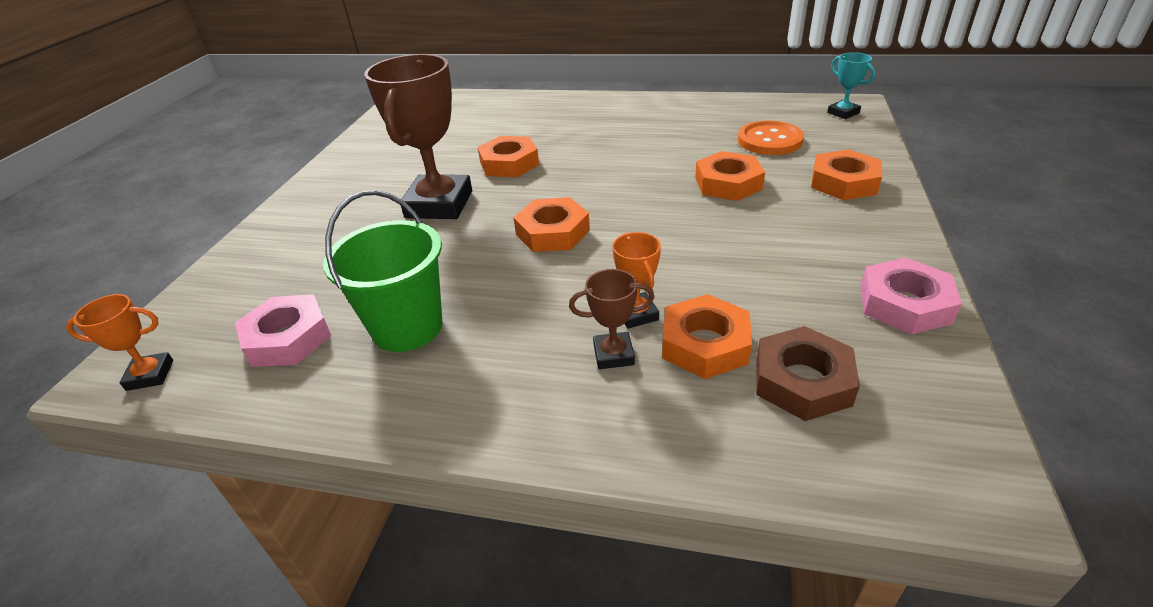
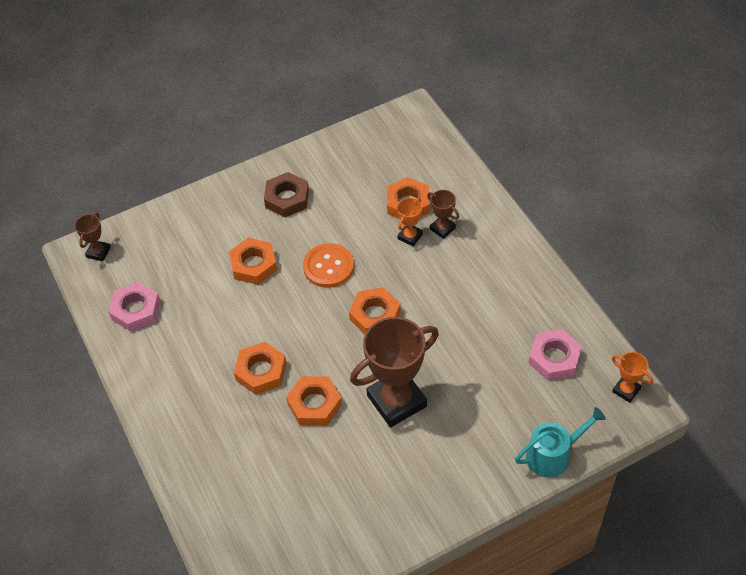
camera: 130 degrees left, 15 degrees up
(224, 269) = (553, 455): none -> turquoise watering can
(407, 327) = (500, 315): green bucket -> none
(769, 140) = (174, 272): orange button -> orange button (328, 267)
(802, 381) = (402, 167): brown nut -> brown nut (287, 198)
(843, 113) = (98, 252): turquoise trophy -> brown trophy
(843, 182) = (214, 214): orange nut -> orange nut (261, 371)
(904, 304) = (322, 155): pink nut -> pink nut (136, 310)

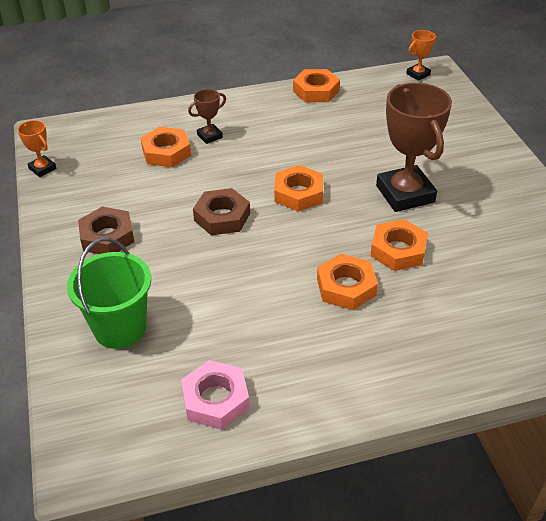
camera: 80 degrees left, 10 degrees down
(98, 252) = (93, 438): brown trophy -> none
(192, 237) = (120, 328): none -> green bucket
(254, 265) = (192, 276): orange nut -> orange nut (316, 91)
(328, 267) = (222, 217): orange button -> brown nut
(410, 236) = (209, 157): orange trophy -> orange trophy (42, 168)
(553, 455) = (474, 118): turquoise watering can -> none
(554, 358) = (379, 101): pink nut -> none

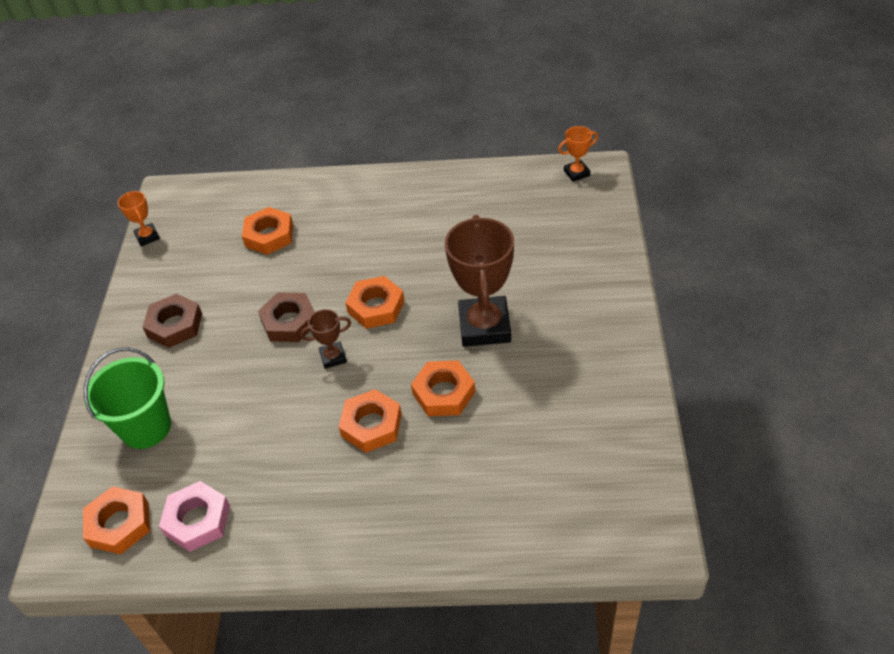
camera: 20 degrees right, 5 degrees up
(209, 136) = (319, 222): brown trophy -> brown trophy (333, 357)
(316, 91) = (454, 180): orange nut -> orange nut (119, 524)

